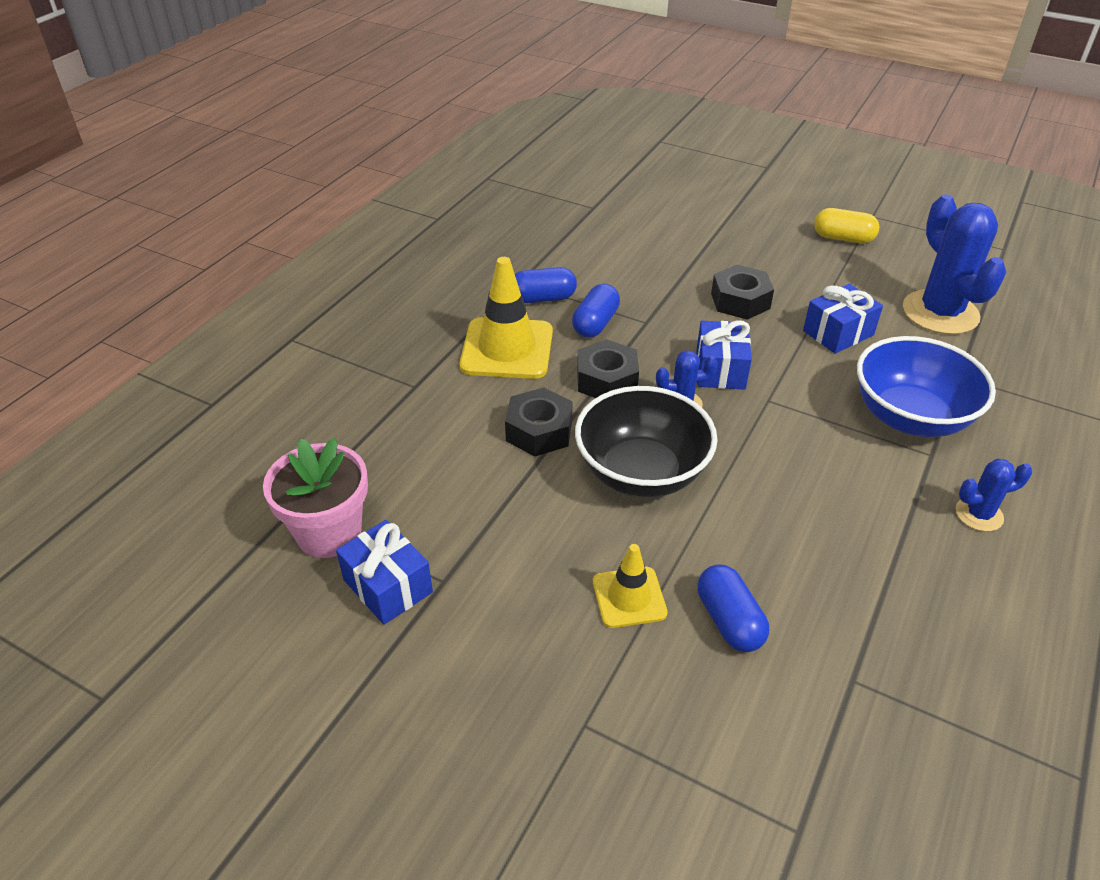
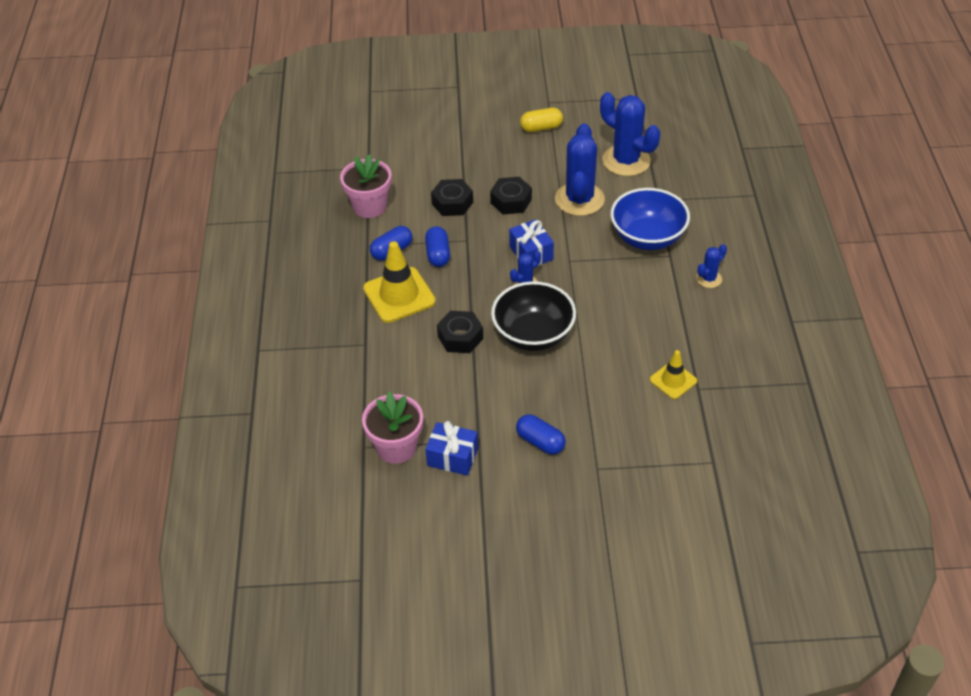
camera: 30 degrees left, 5 degrees up
(559, 244) = (369, 206): none -> pink flower pot
(606, 380) = (473, 289): black nut -> black nut (452, 203)
(629, 597) = (574, 402): yellow traffic cone -> yellow traffic cone (673, 380)
(729, 620) = (628, 389): blue capsule -> blue capsule (540, 442)
(838, 333) = (579, 199): blue gift -> blue cactus

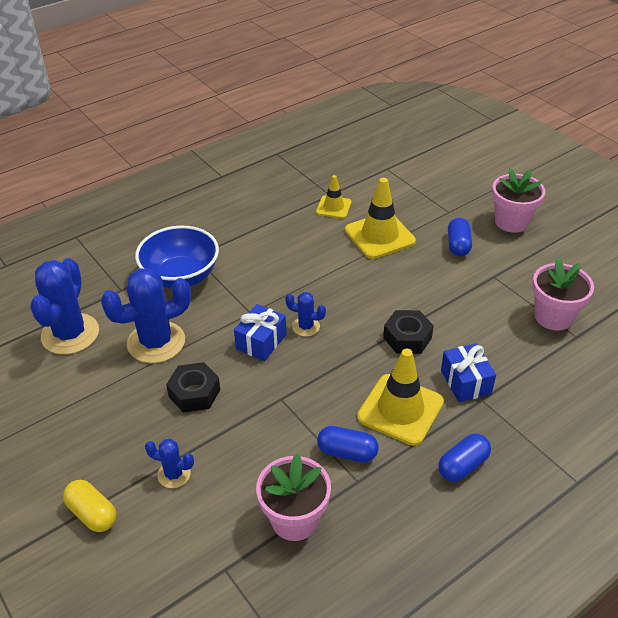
camera: 125 degrees left, 5 degrees down
(438, 254) = (320, 410): blue capsule -> blue capsule (463, 466)
(452, 203) = (232, 441): black nut -> none
(452, 457) = (523, 282): blue gift -> blue gift (465, 382)
(533, 335) = (360, 295): black bowl -> none
(539, 510) = (511, 222): none -> pink flower pot
(541, 128) = (44, 429): yellow capsule -> yellow capsule (92, 513)
(601, 391) = (379, 236): none -> yellow traffic cone
(709, 279) = (207, 226): blue cactus -> blue cactus (174, 474)

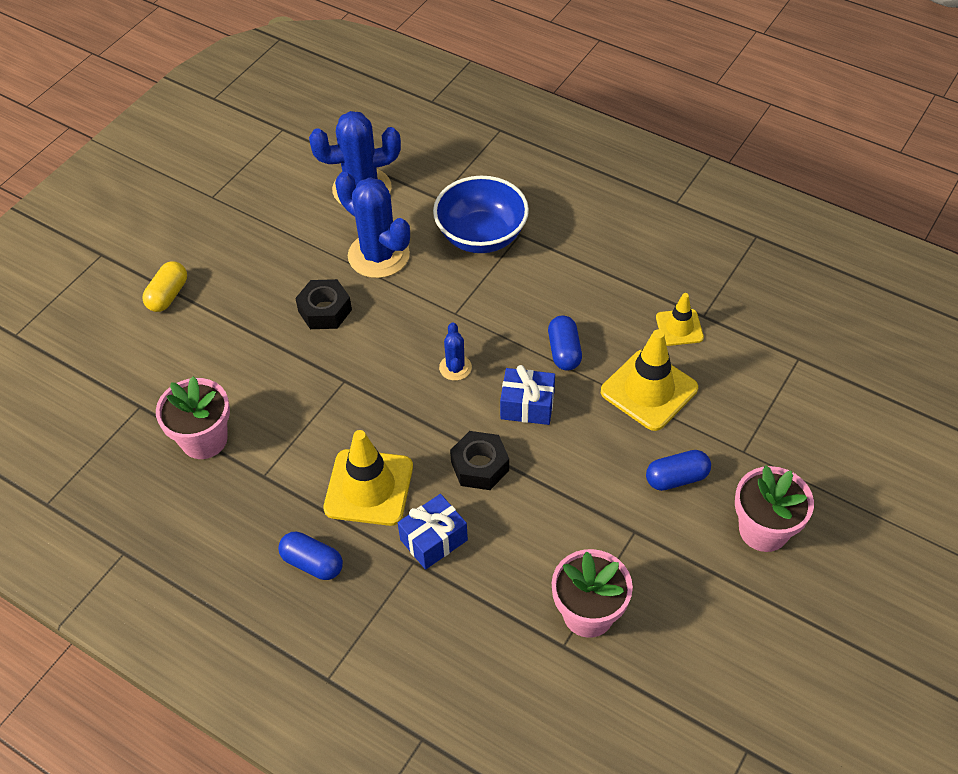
camera: 70 degrees right, 10 degrees up
(174, 474) = (225, 333): blue cactus -> none
(261, 342) = (415, 337): blue gift -> blue gift (527, 406)
(347, 452) = (295, 457): blue capsule -> blue capsule (564, 351)

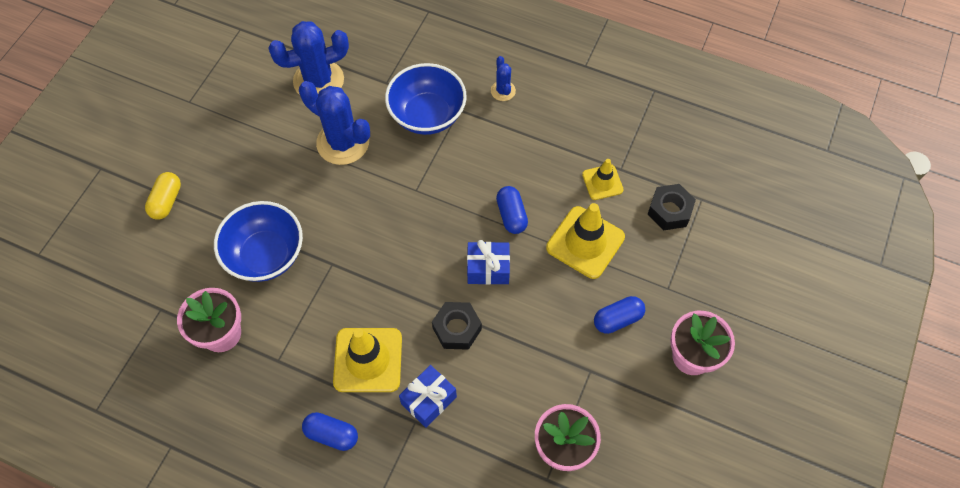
camera: 10 degrees left, 10 degrees up
(270, 363) = (266, 255): none -> blue bowl
(325, 310) = (305, 200): black nut -> black nut (669, 211)
(455, 368) = (423, 241): blue cactus -> blue cactus (503, 91)

